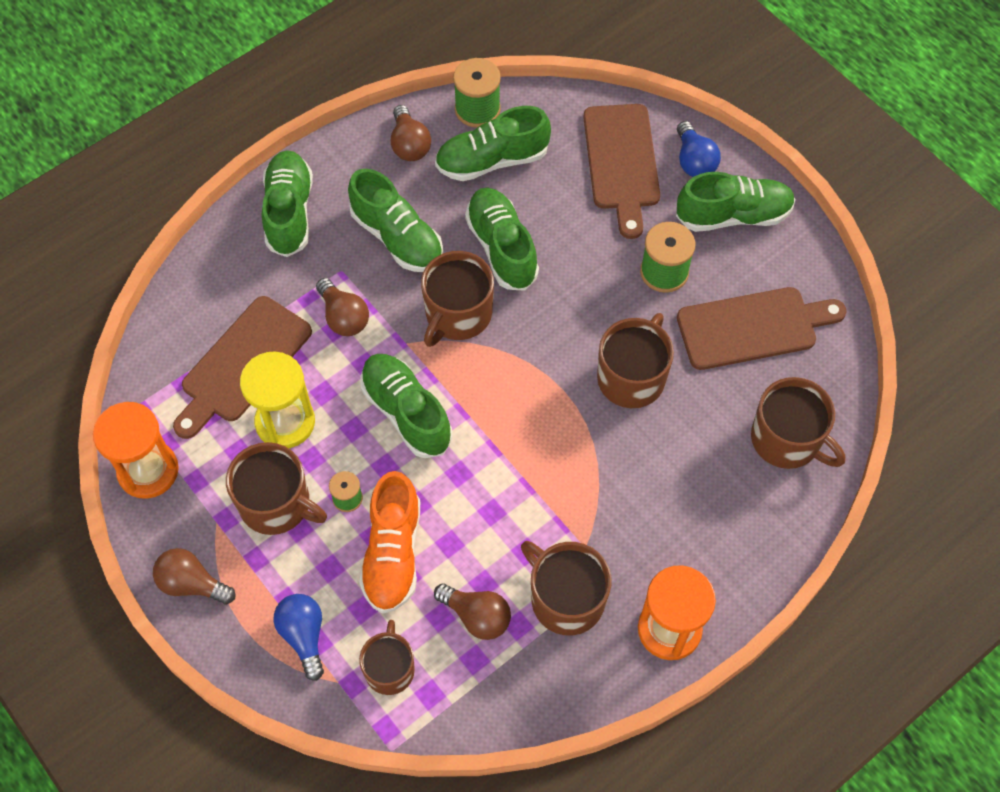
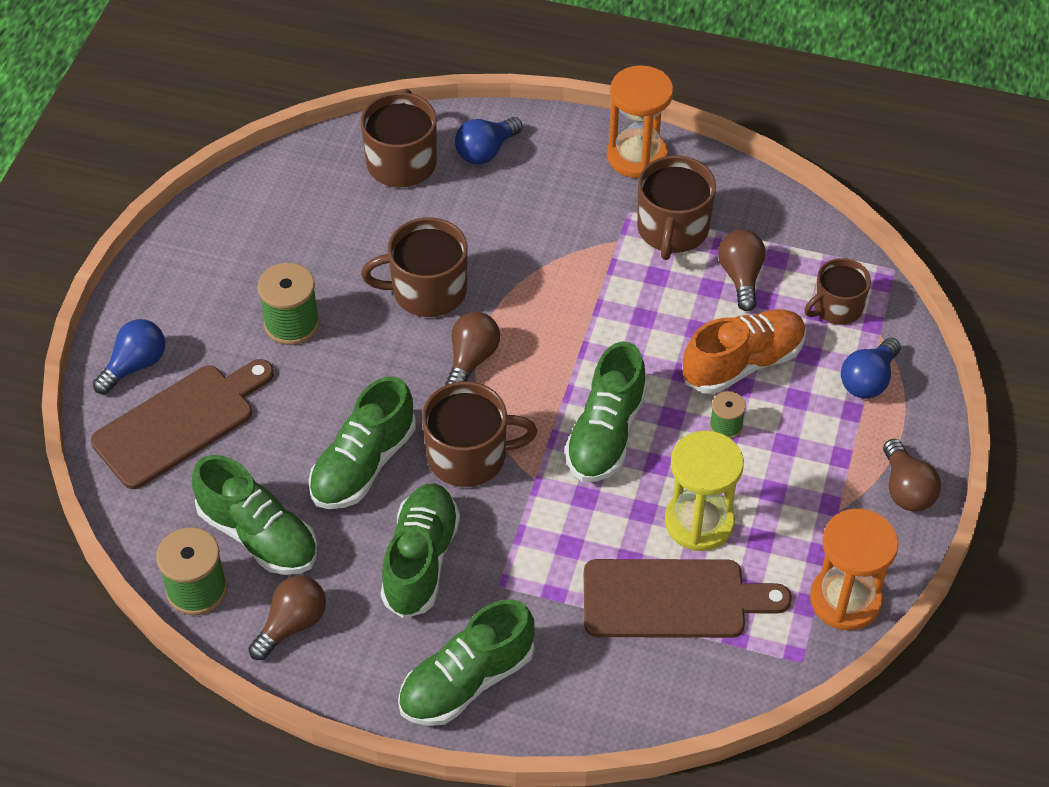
camera: 125 degrees left, 10 degrees down
(276, 504) = (780, 476): brown mug -> none
(343, 317) = (549, 548): brown light bulb -> brown light bulb (471, 359)
(733, 215) = (183, 304): green shoe -> none
(753, 328) = (304, 232): brown cutting board -> none
(757, 510) = (486, 151): none -> blue light bulb

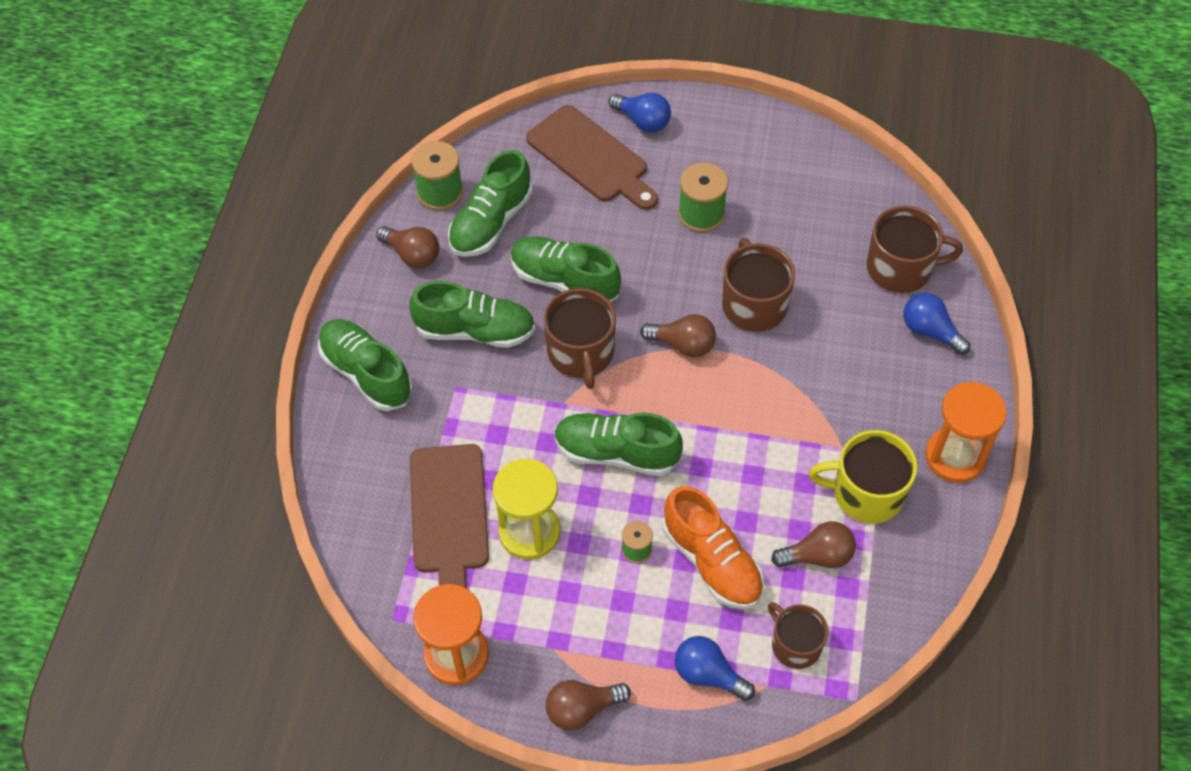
camera: 85 degrees right, 5 degrees up
(672, 229) = (866, 493): brown mug -> yellow mug

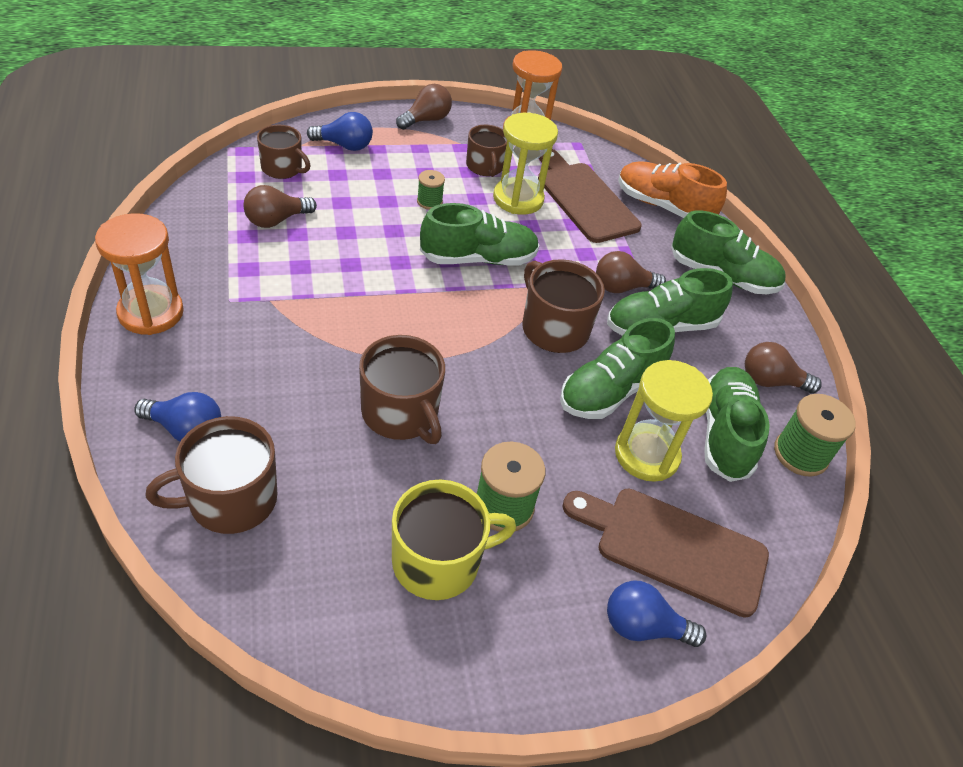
camera: 150 degrees right, 10 degrees down
(543, 597) = (485, 166): none -> brown mug
(564, 281) = (610, 391): green shoe -> green shoe turned 135 degrees clockwise
(568, 223) = (646, 454): none -> yellow hourglass
(683, 344) = (460, 356): brown light bulb -> brown light bulb (622, 287)
(712, 561) = (365, 204): orange shoe -> orange shoe (663, 206)
(866, 493) = (240, 269): yellow mug -> yellow mug (438, 561)

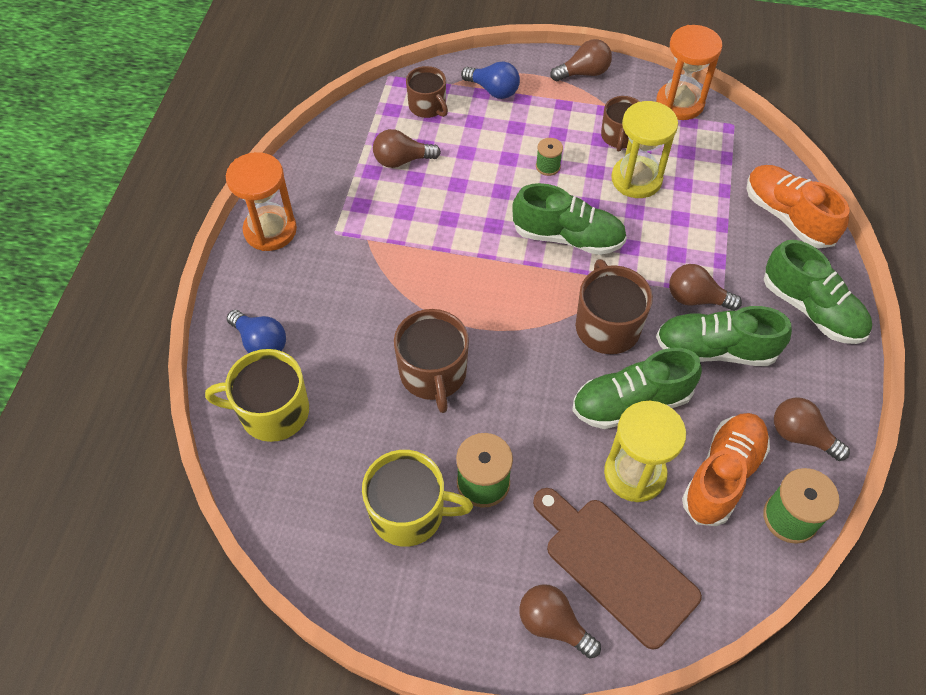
camera: 30 degrees right, 10 degrees up
(230, 499) = (272, 411): brown mug -> yellow mug
(584, 199) = (705, 192): brown cutting board -> none
(643, 627) = (553, 624): blue light bulb -> brown light bulb
(724, 434) = (722, 475): green shoe -> orange shoe

